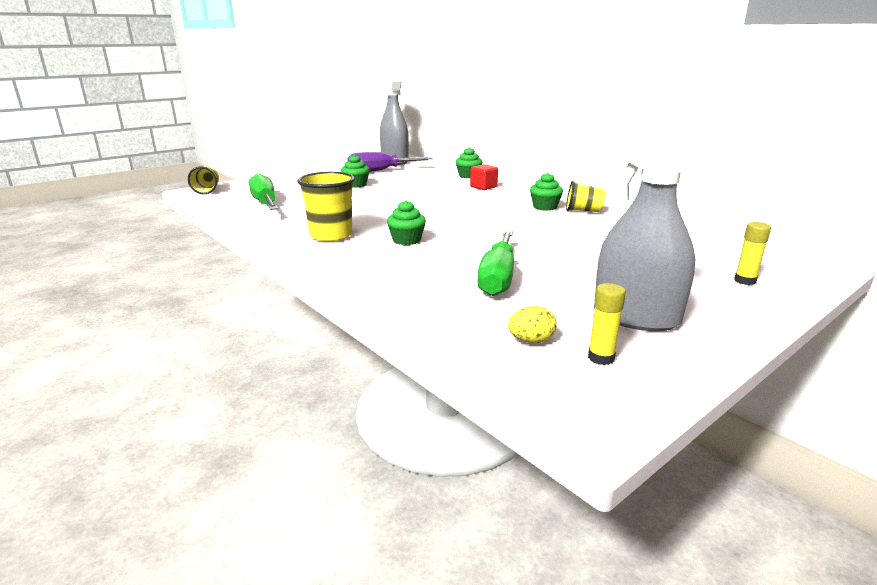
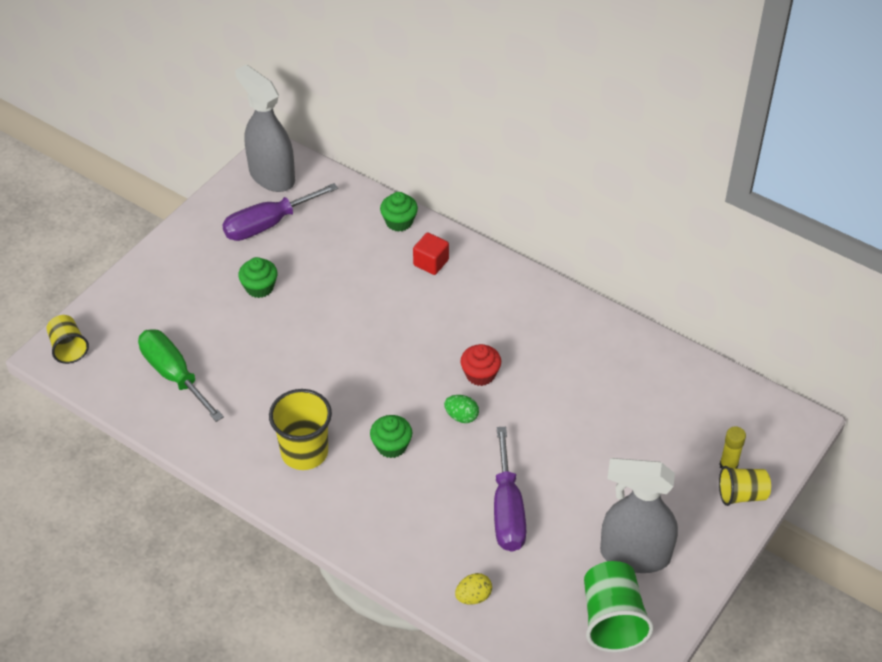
camera: 15 degrees left, 25 degrees up
(476, 235) = (461, 416): none -> green egg
(498, 278) = (507, 510): green screwdriver -> purple screwdriver
(501, 222) = (480, 374): none -> red cupcake
(531, 341) = (557, 609): yellow egg -> yellow egg (473, 597)
(545, 207) = (520, 318): green cupcake -> none
(583, 211) = (566, 321): yellow cup -> yellow cup (741, 495)
(601, 358) = (612, 619): yellow glue stick -> green cup

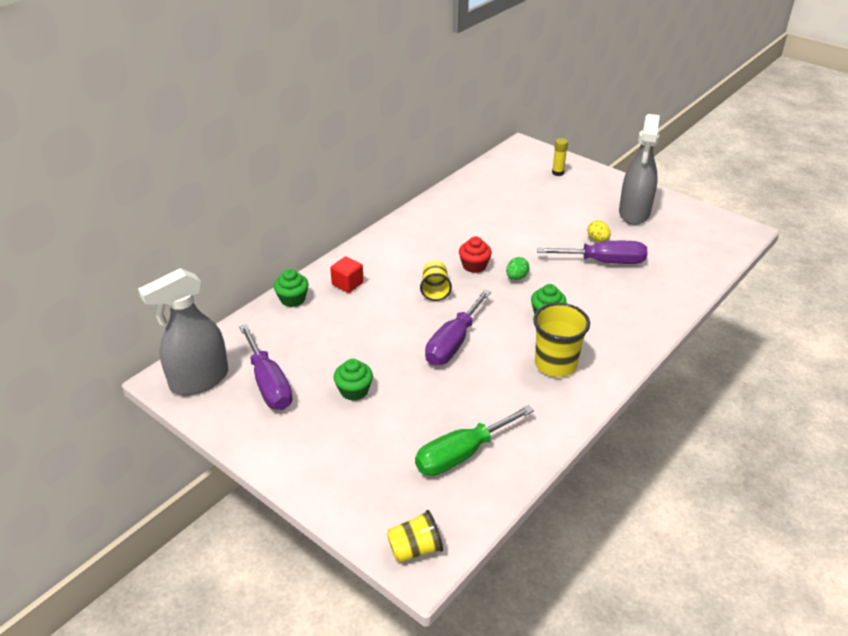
camera: 85 degrees left, 10 degrees down
(335, 361) = (453, 343): none -> purple screwdriver
(473, 597) = (683, 282): yellow egg -> yellow egg (597, 240)
(612, 619) = (687, 226): green cup -> none
(741, 495) = (581, 171): yellow cup -> yellow cup (435, 290)

